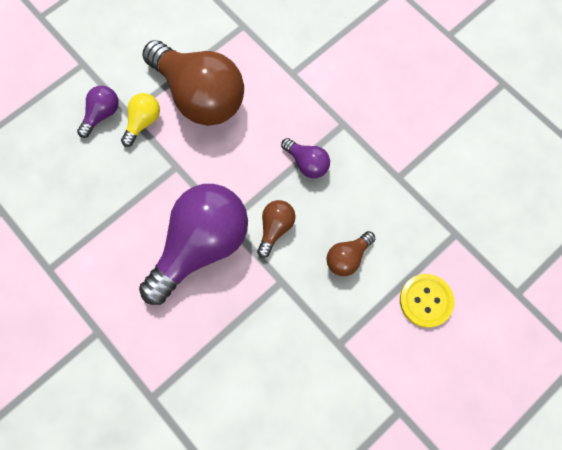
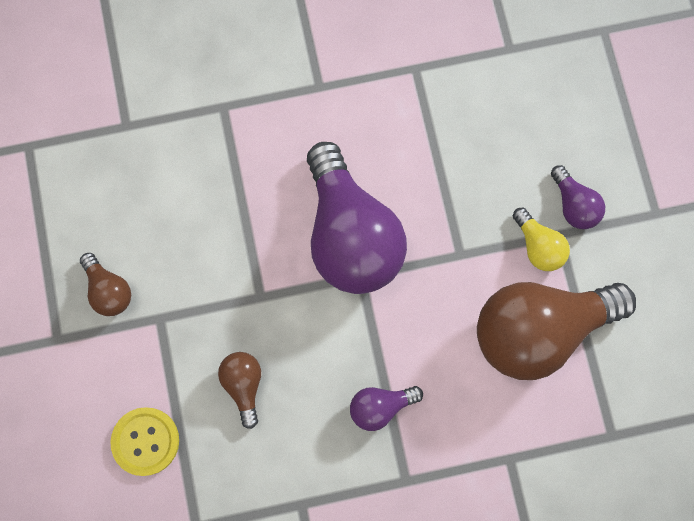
camera: 120 degrees right, 5 degrees up
(275, 228) = (323, 324): brown light bulb -> brown light bulb (109, 290)

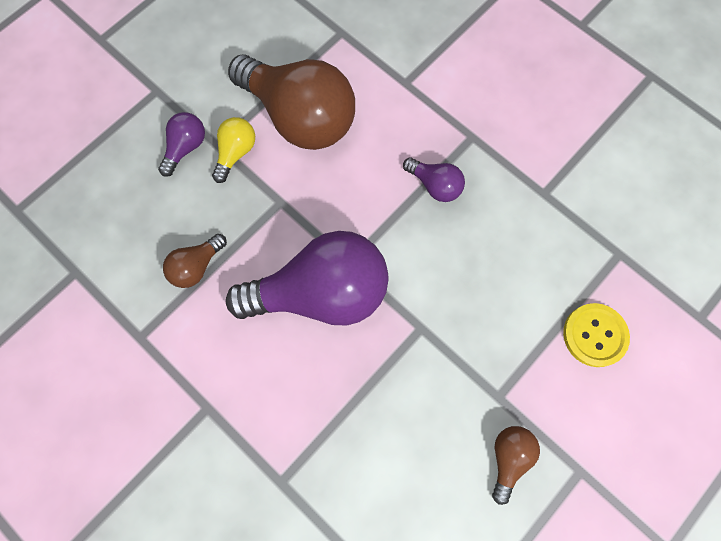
camera: 125 degrees left, 5 degrees down
(244, 385) = (496, 292): brown light bulb -> brown light bulb (196, 266)
(350, 234) = (321, 293): purple light bulb -> purple light bulb turned 45 degrees clockwise

